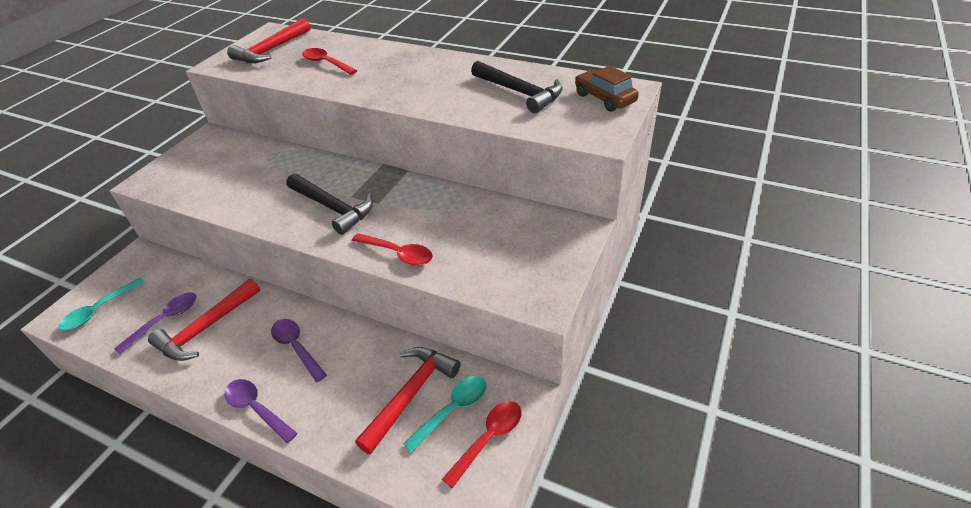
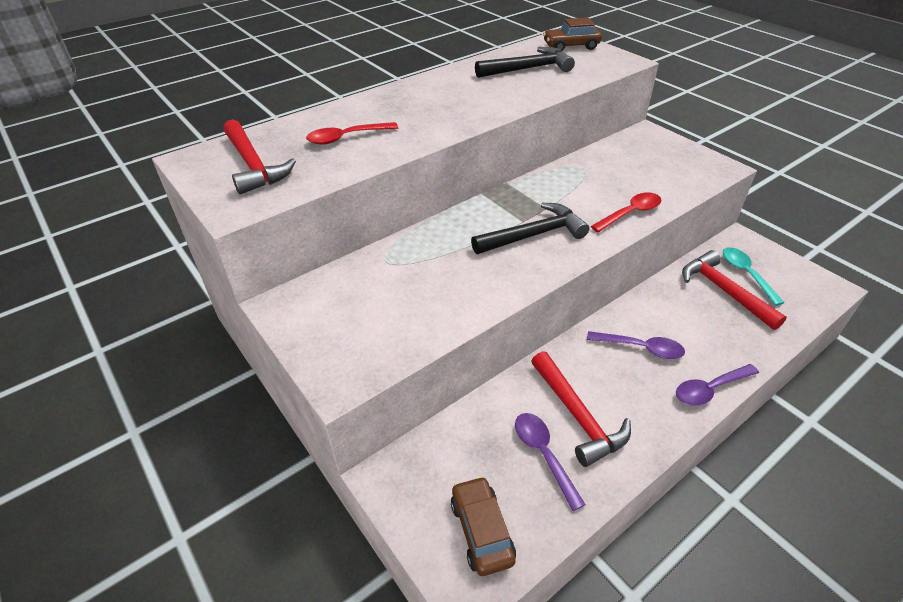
camera: 65 degrees left, 0 degrees up
(99, 310) = (481, 531): turquoise spoon -> brown car
(296, 347) = (641, 348): purple spoon -> purple spoon turned 150 degrees counterclockwise
(488, 439) = (777, 265): red spoon -> none

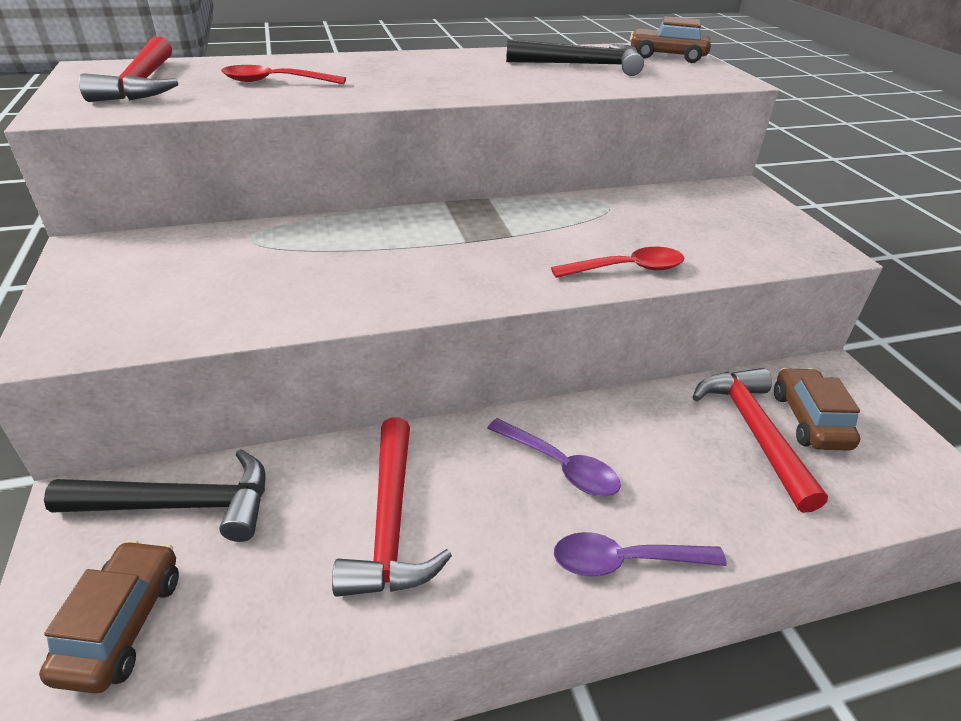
camera: 20 degrees right, 5 degrees down
(534, 235) = (464, 259): black hammer -> black hammer (181, 505)
(543, 454) = (297, 556): purple spoon -> none
(746, 274) = (809, 420): turquoise spoon -> brown car

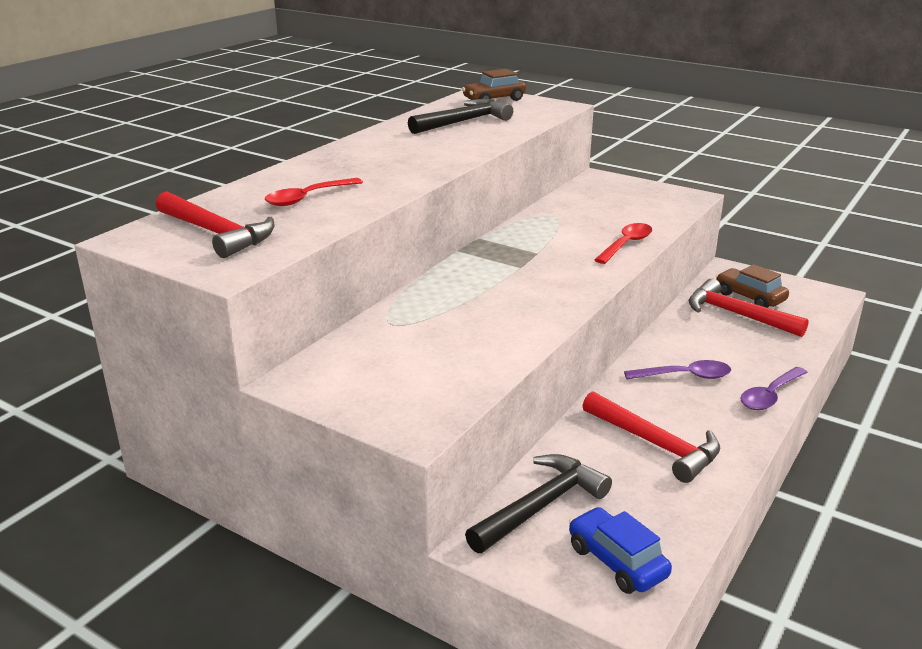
camera: 40 degrees left, 10 degrees down
(122, 624) = (616, 561): brown car -> blue car

